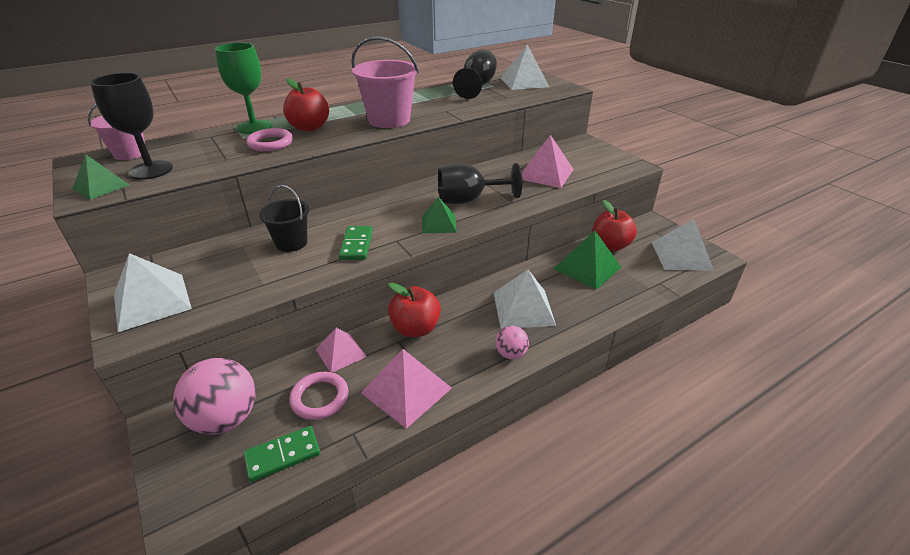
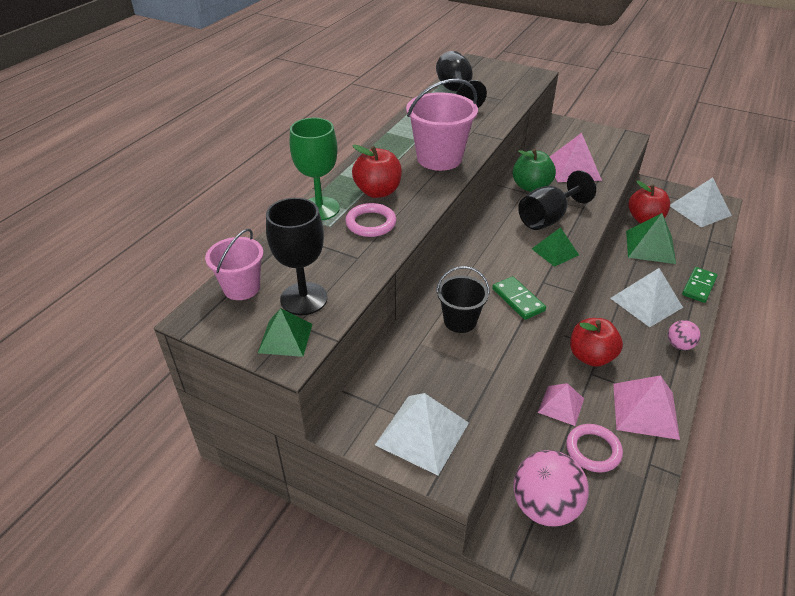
camera: 30 degrees left, 5 degrees up
(282, 455) = (624, 508): green domino -> green domino (698, 286)
(488, 176) = (531, 187): none -> green apple
(524, 82) = (490, 76): white pyramid -> none

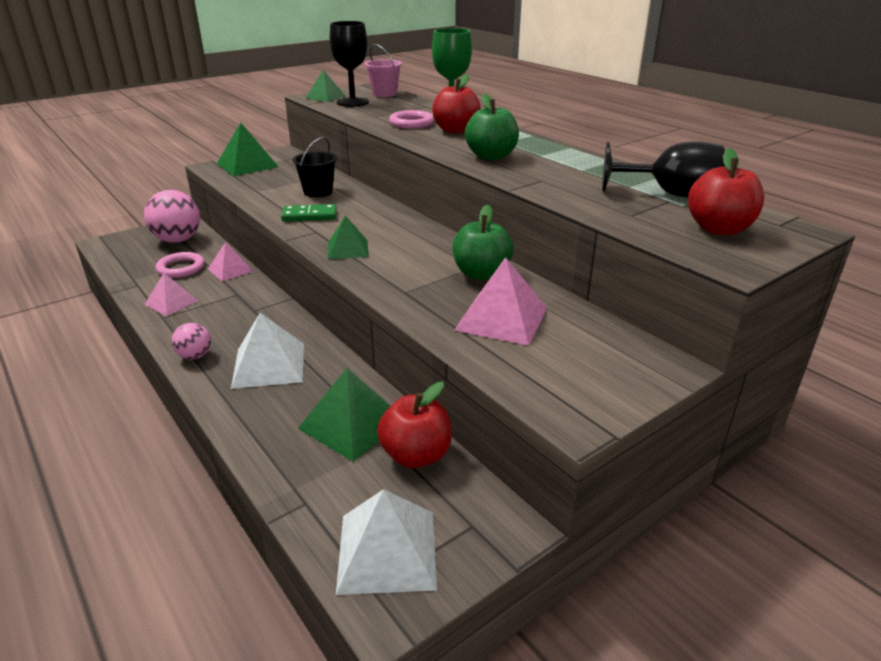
camera: 115 degrees right, 10 degrees down
(422, 433) = (247, 165): white pyramid -> green pyramid
(439, 158) = (491, 156): pink bucket -> green apple
(548, 218) = (406, 263): black goblet -> none
(591, 356) = (252, 300): red apple -> red apple (718, 229)
(645, 410) = (171, 302): pink pyramid -> pink pyramid, size x0.64
(698, 286) = (241, 423): green domino -> none

